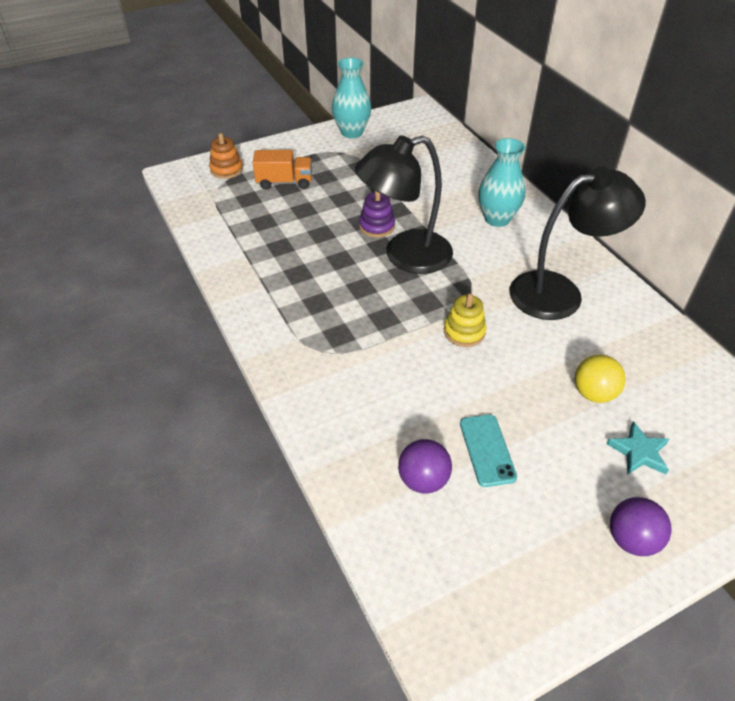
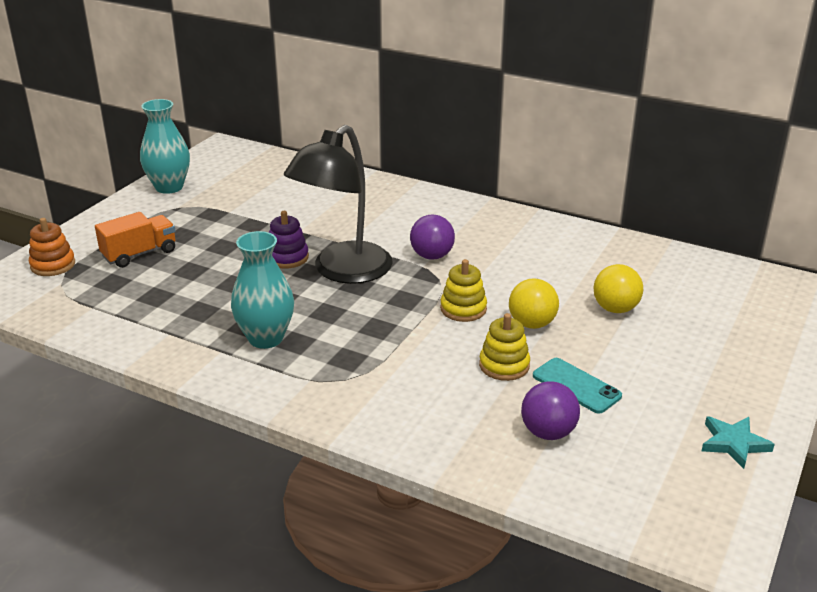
camera: 35 degrees left, 15 degrees down
(447, 400) = (504, 365): none -> yellow stacking toy
(497, 219) = (399, 212): turquoise vase -> turquoise vase (266, 338)
(506, 372) = (532, 324): none -> yellow ball
(559, 292) = (513, 248): black lamp -> none
(631, 539) = (743, 392): purple ball -> purple ball (432, 256)
(639, 452) = (689, 333): turquoise star -> turquoise star (733, 443)

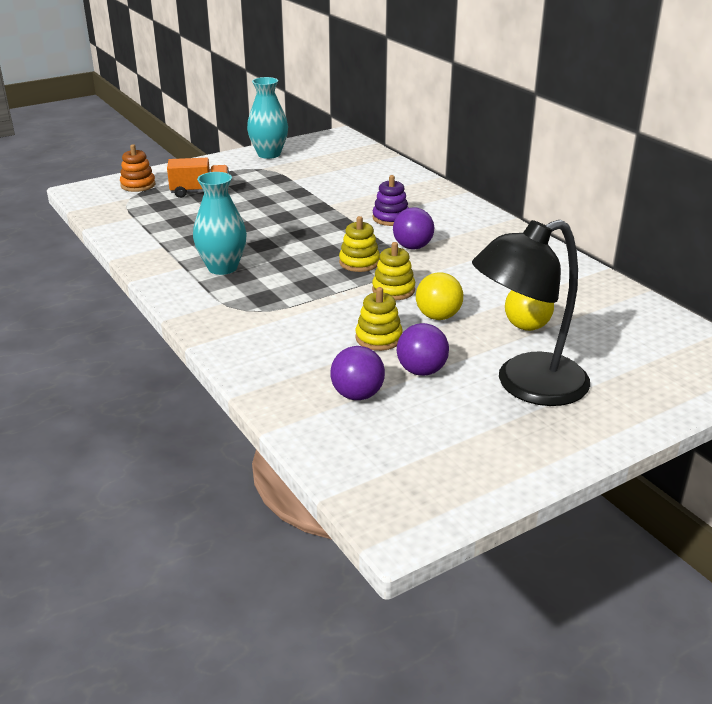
camera: 30 degrees right, 0 degrees up
(287, 257) = (299, 220): purple stacking toy -> purple stacking toy (390, 218)
(343, 271) = (329, 239): black lamp -> black lamp (526, 385)
(399, 289) = (359, 262): none -> yellow stacking toy
(576, 386) = (421, 371): turquoise phone -> purple ball
(733, 443) = (510, 458): turquoise star -> none

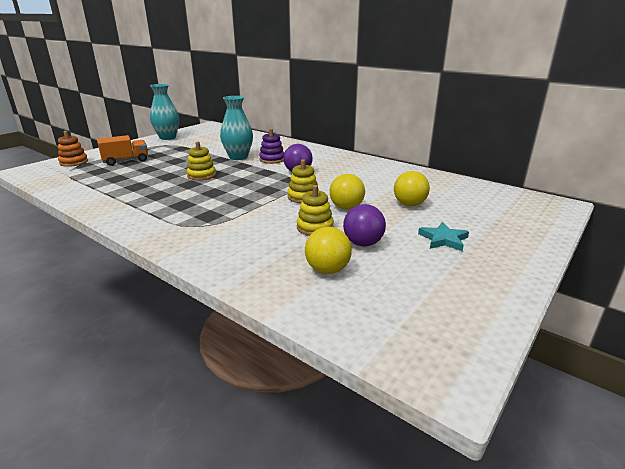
camera: 20 degrees left, 5 degrees down
(222, 267) = (164, 201): turquoise vase -> turquoise vase (238, 157)
(357, 395) = (327, 270): purple ball -> yellow ball
(359, 262) = (267, 185): yellow stacking toy -> yellow stacking toy (201, 175)
(526, 385) = (443, 239): black lamp -> turquoise star

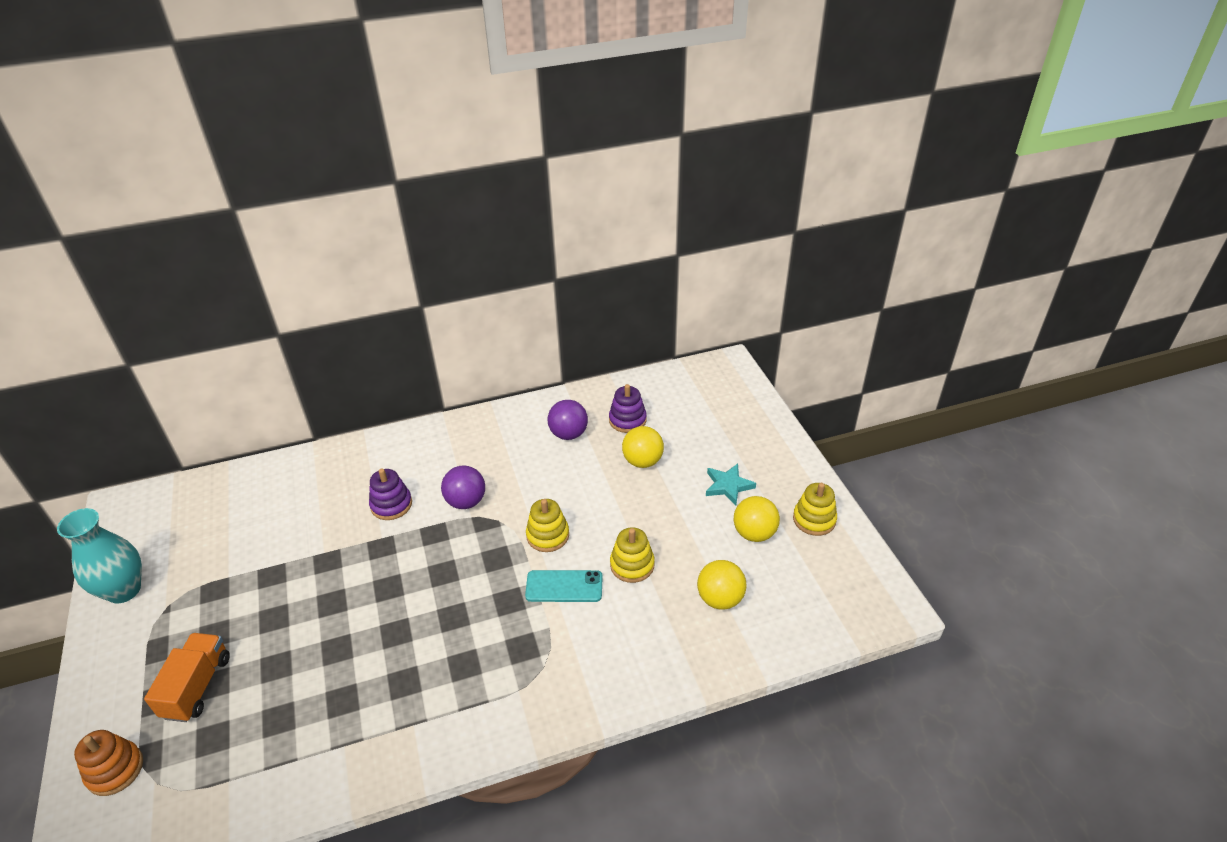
camera: 55 degrees left, 15 degrees up
(201, 175) = (374, 607): yellow stacking toy -> yellow stacking toy (814, 519)
(238, 157) = (340, 536): turquoise vase -> none
(269, 213) = (564, 586): none -> turquoise phone
(346, 207) = (607, 514): yellow ball -> yellow ball (754, 533)
(363, 243) = (692, 546): purple ball -> purple ball (568, 434)
(435, 190) = (627, 420): none -> purple stacking toy

